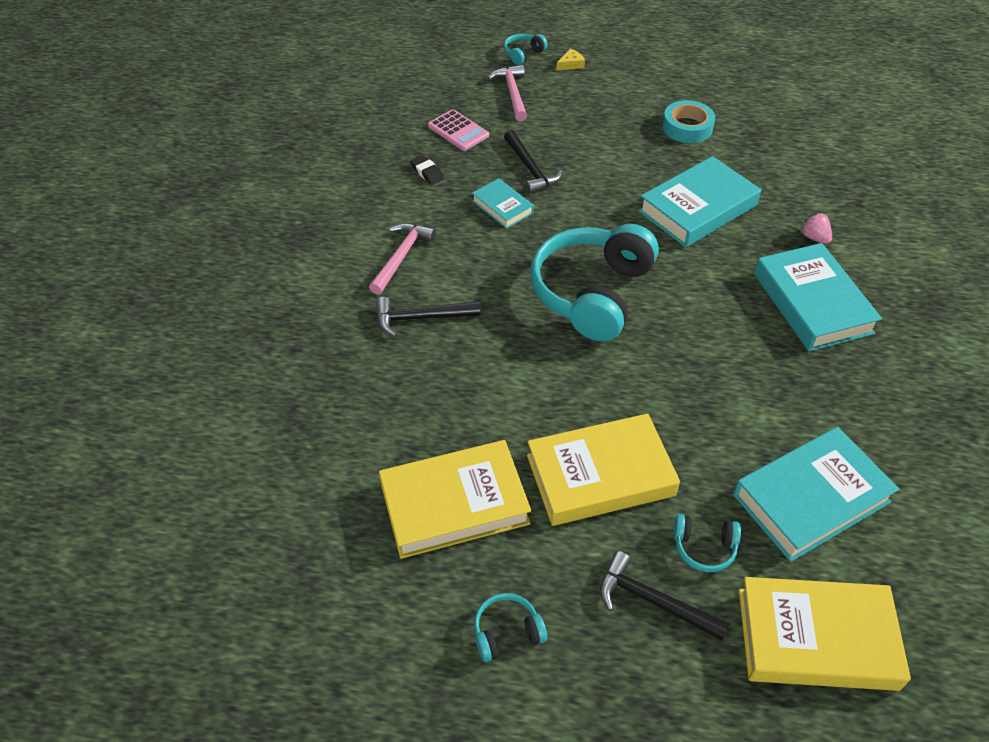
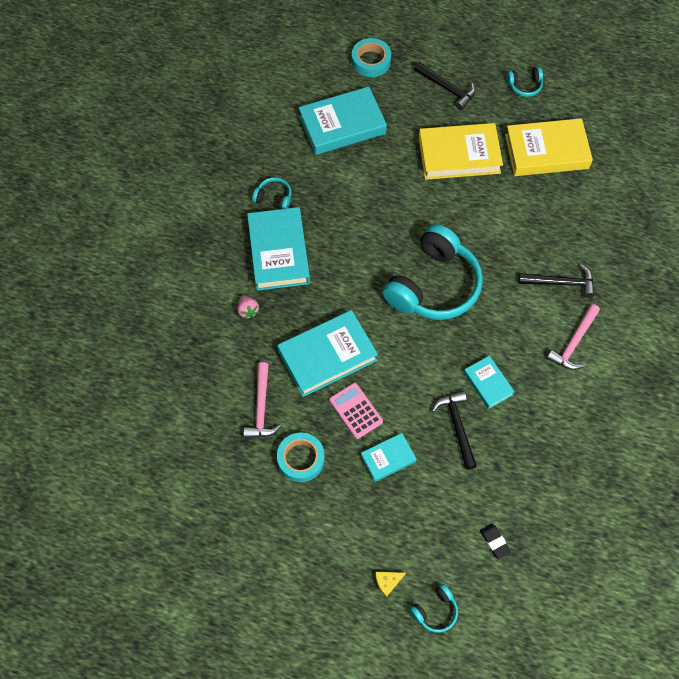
camera: 170 degrees left, 15 degrees up
(427, 172) = (549, 437): black eraser -> black eraser (494, 542)
(458, 131) = (517, 490): pink calculator -> pink calculator (356, 411)
(512, 93) = (457, 541): pink hammer -> pink hammer (261, 407)
(597, 138) = (388, 458): none -> turquoise book
(704, 547) = (412, 109): turquoise headphones -> turquoise headphones (274, 198)
(816, 639) = (371, 61): yellow book -> turquoise tape

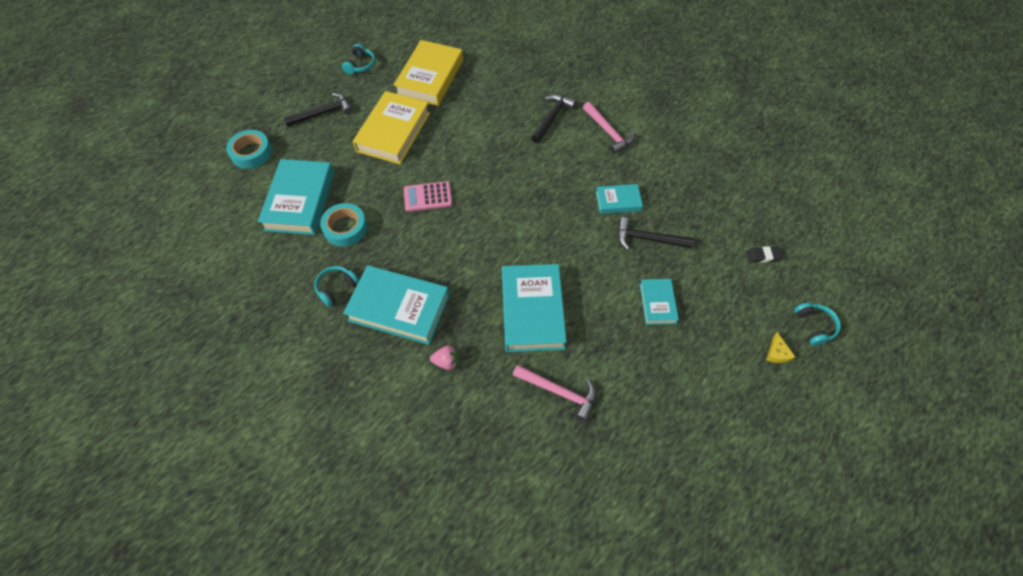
camera: 65 degrees left, 5 degrees down
(301, 459) = (629, 377): turquoise tape -> turquoise tape (345, 228)
(356, 411) = (599, 310): pink calculator -> pink calculator (428, 197)
(433, 285) = (506, 200): turquoise headphones -> none

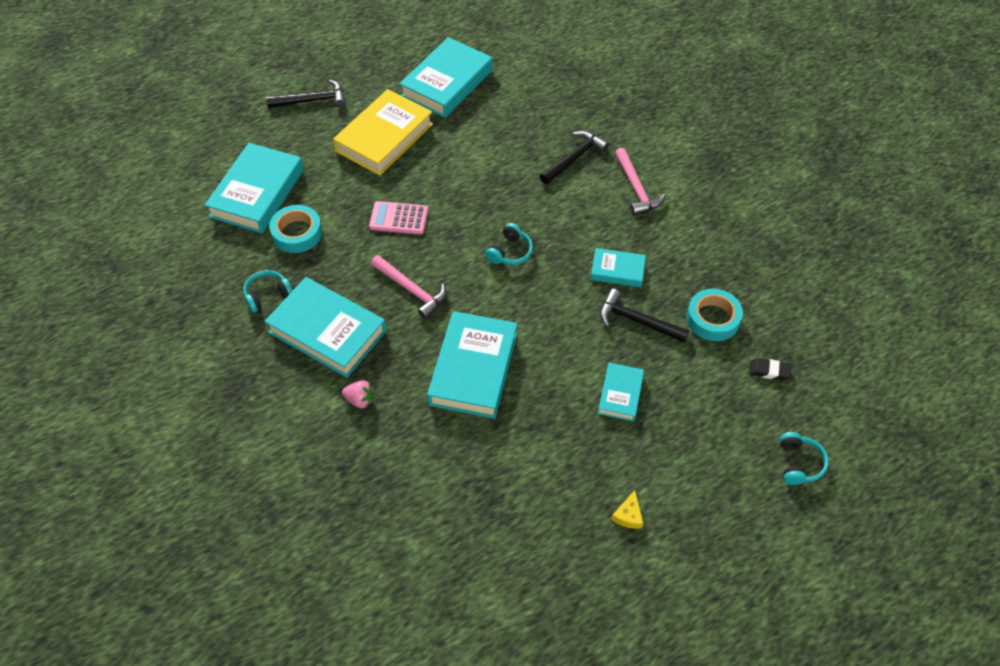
camera: 15 degrees right, 5 degrees down
(251, 153) = (221, 129): turquoise tape -> turquoise tape (713, 319)
(360, 65) = (371, 53): turquoise headphones -> turquoise headphones (510, 252)
(430, 78) = (447, 83): yellow book -> turquoise book
(559, 392) = (472, 461): pink hammer -> pink hammer (411, 290)
(777, 353) = (741, 482): yellow cheese -> yellow cheese (628, 515)

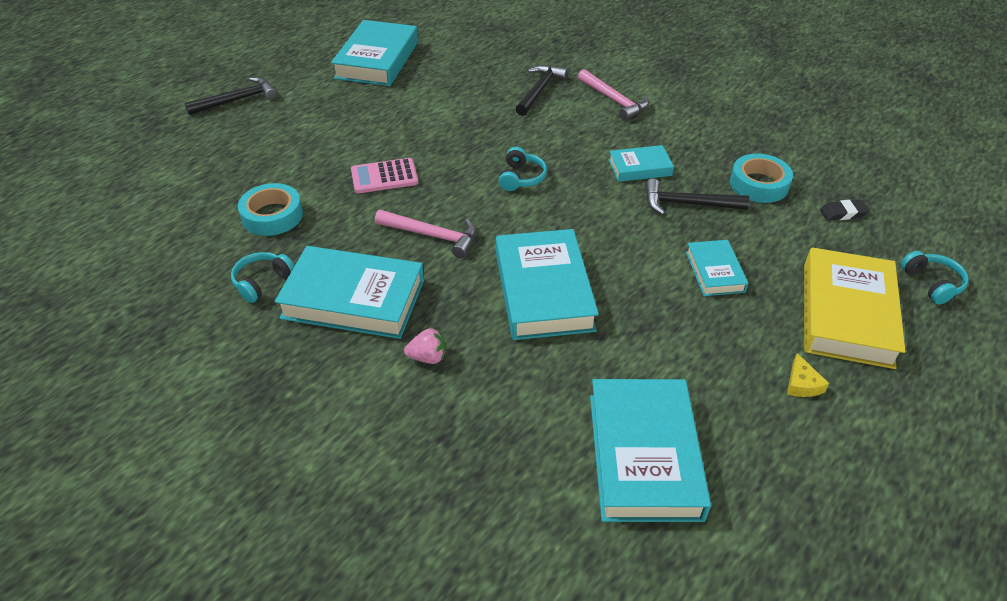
camera: 20 degrees left, 10 degrees down
(257, 193) = (208, 190): turquoise book -> turquoise book (644, 455)
(384, 137) = (333, 114): yellow book -> yellow book (846, 314)

